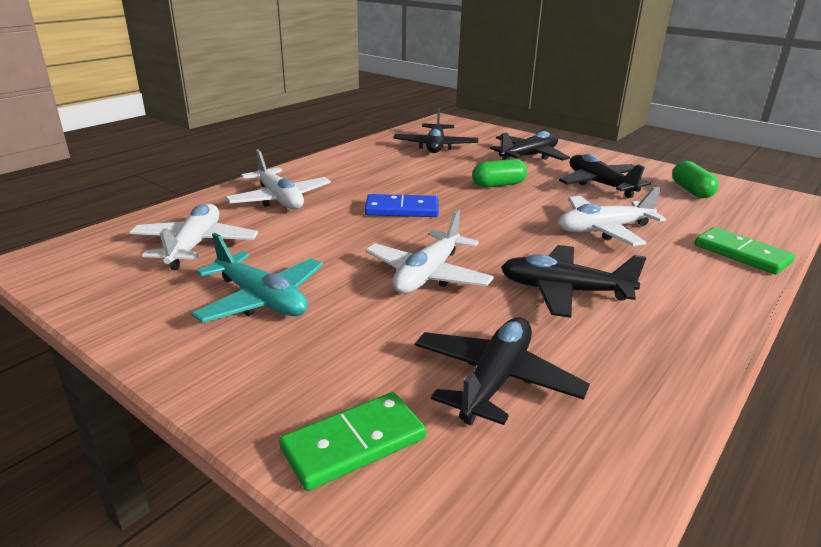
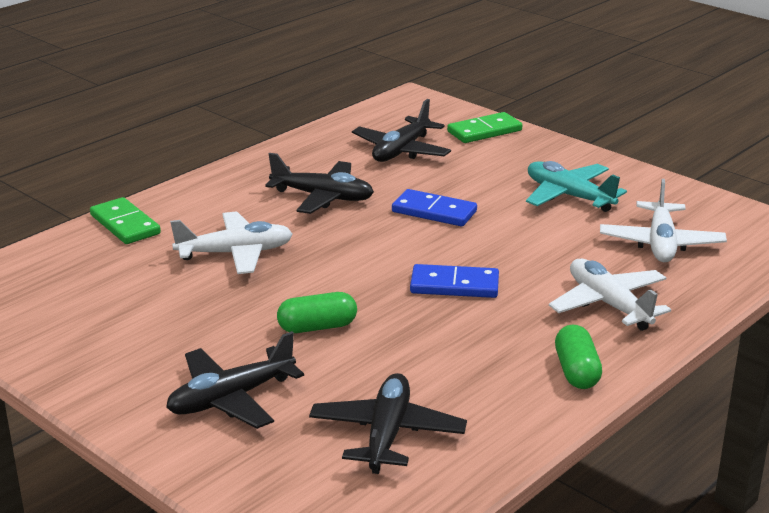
camera: 175 degrees left, 0 degrees up
(428, 275) = (434, 212): white plane -> blue domino
(600, 184) = (172, 326): black plane -> none
(691, 191) = (59, 311): green capsule -> green capsule (577, 371)

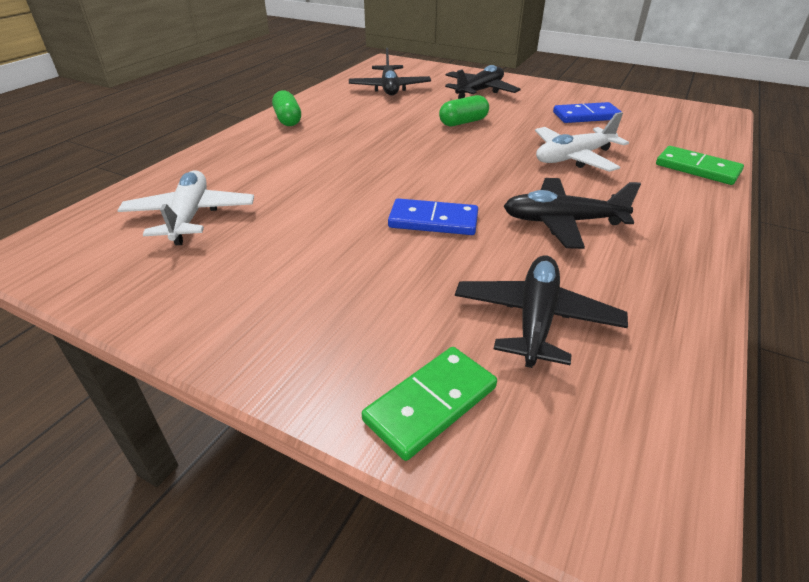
camera: 165 degrees right, 10 degrees up
(454, 285) = (383, 156): blue domino -> blue domino (586, 116)
(569, 196) = (281, 266): turquoise plane -> none
(609, 304) = (258, 157): white plane -> none

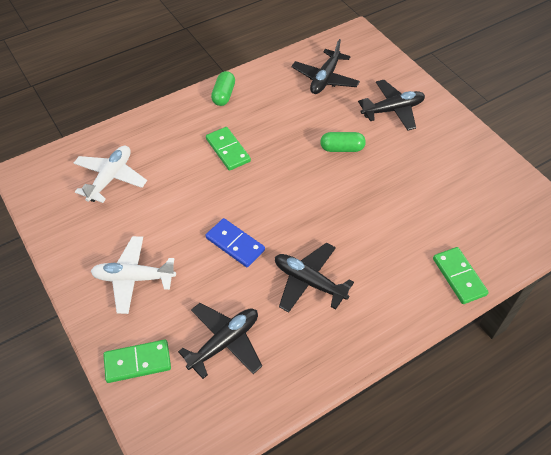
camera: 30 degrees right, 15 degrees up
(336, 153) = (228, 150): none -> green domino
(574, 158) = (381, 225): white plane -> white plane (134, 278)
(586, 116) = (445, 179): blue domino -> none

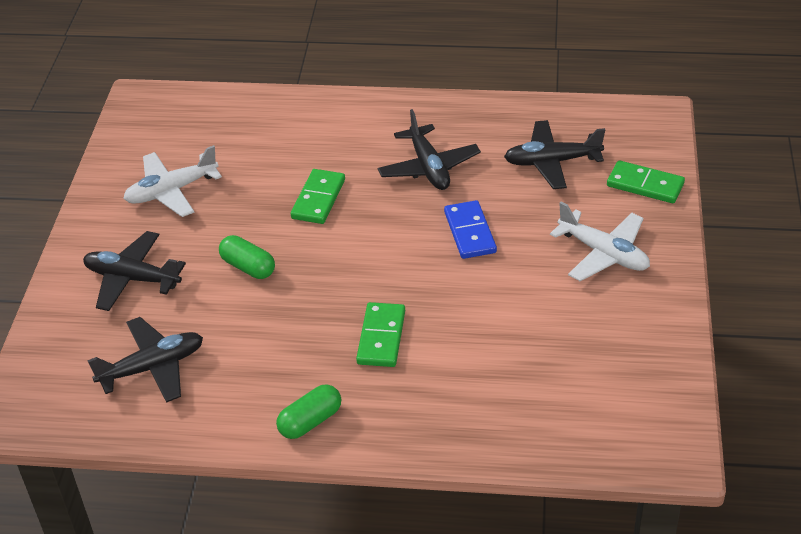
camera: 140 degrees left, 10 degrees down
(110, 178) = (558, 380): white plane -> white plane (171, 191)
(459, 277) = (291, 108): green domino -> green domino (318, 199)

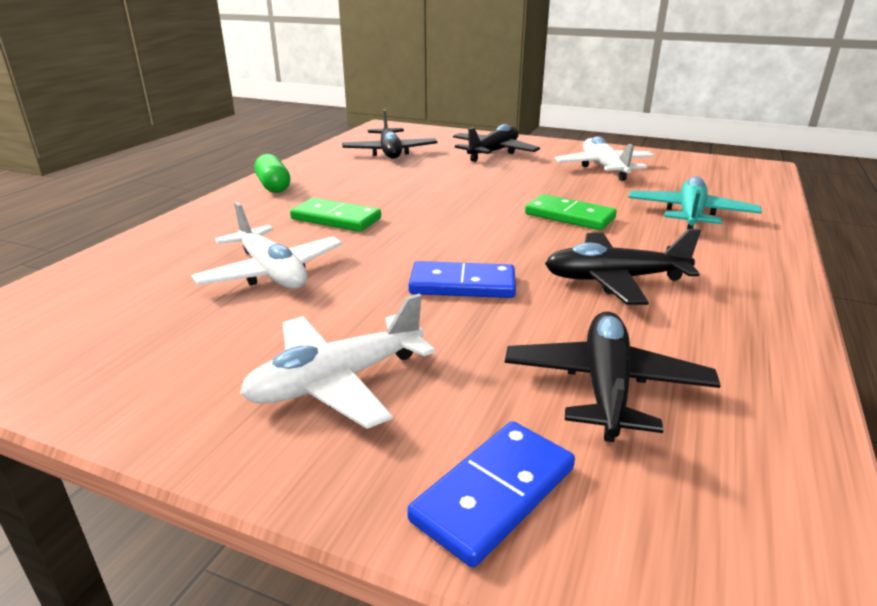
camera: 105 degrees right, 15 degrees down
(248, 267) = (480, 183): green capsule -> none
(291, 137) = (690, 215): none -> turquoise plane
(499, 334) = (271, 272): none -> white plane
(645, 185) = (494, 494): green domino -> blue domino

